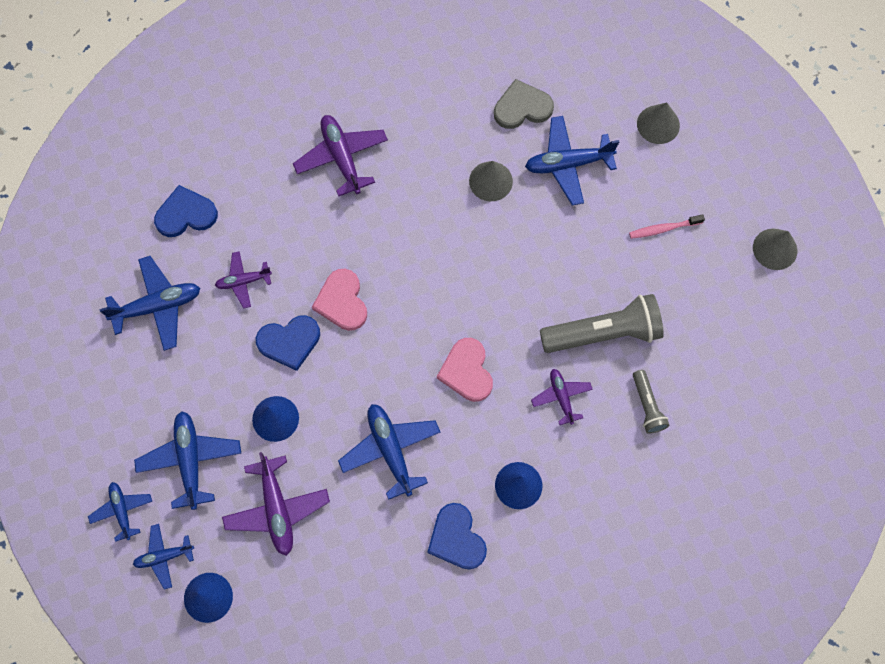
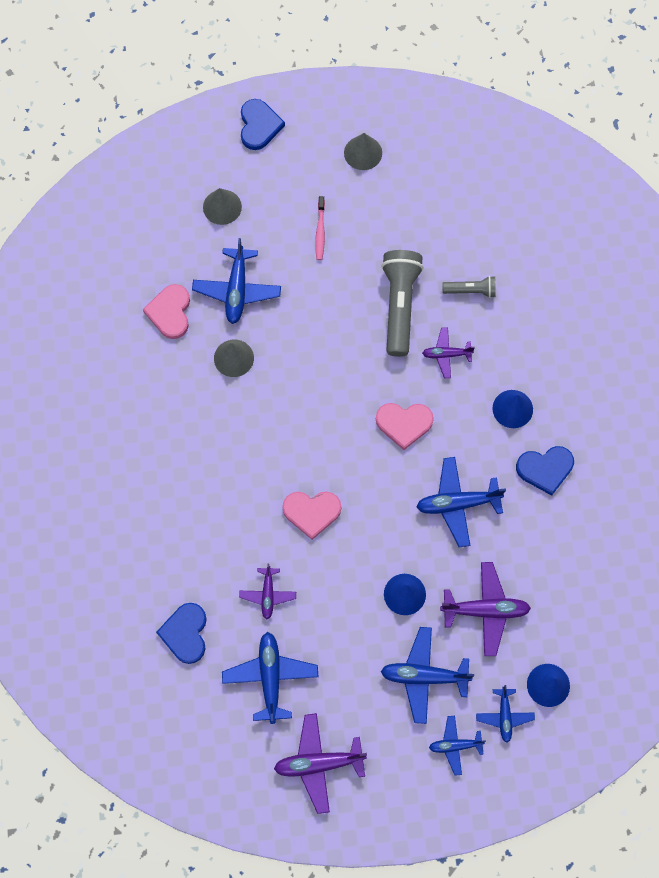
camera: 75 degrees left, 0 degrees up
(289, 342) = (337, 566): blue heart -> blue heart (259, 126)
(342, 158) = (171, 480): purple plane -> purple plane (319, 763)
(522, 107) = (170, 312): grey heart -> pink heart

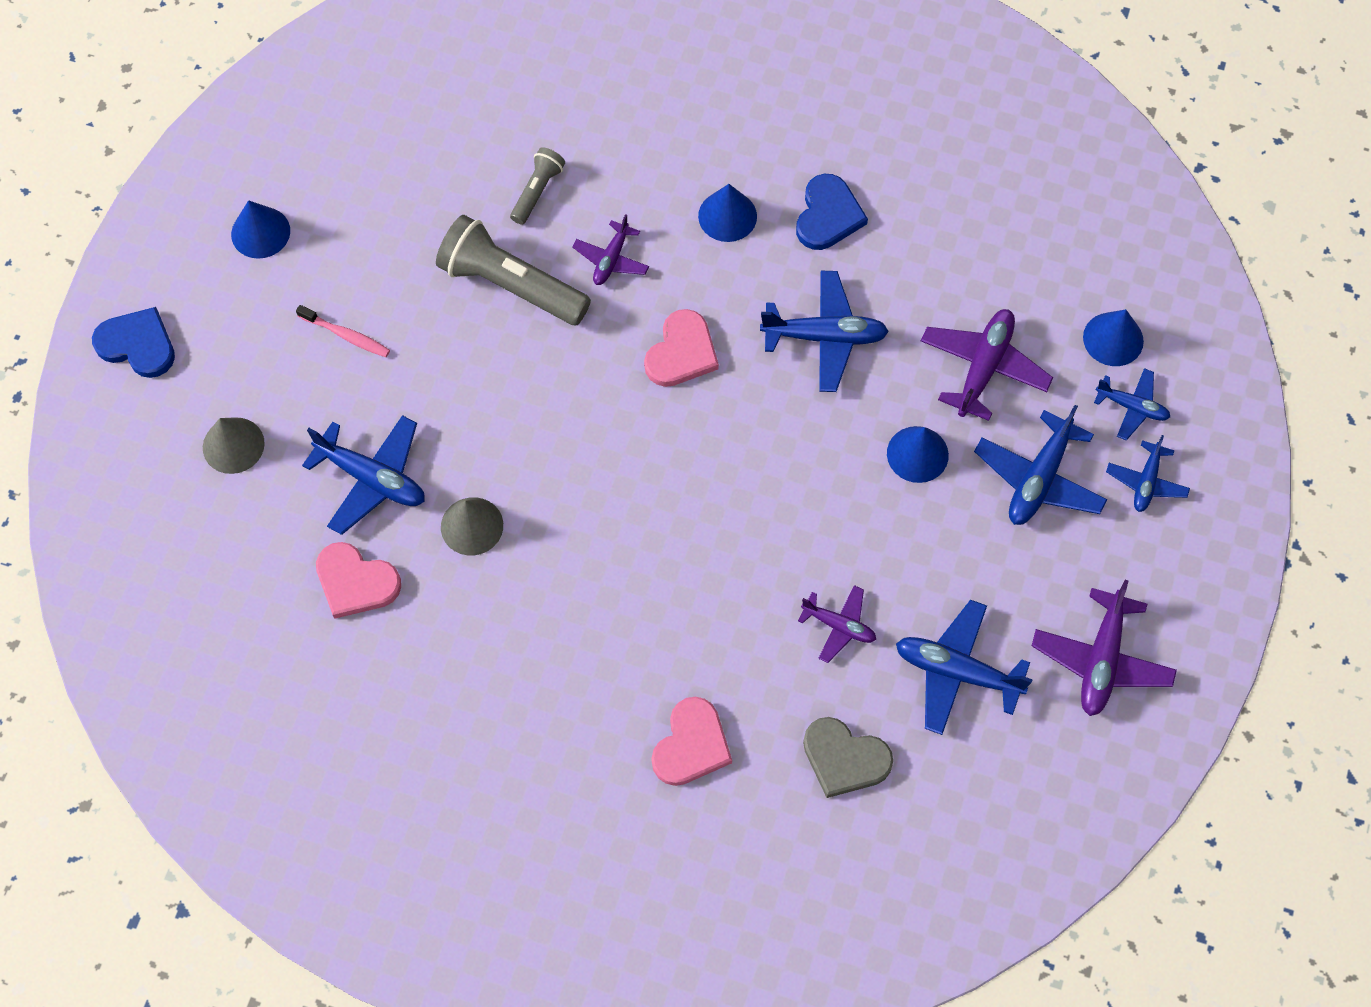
camera: 65 degrees left, 5 degrees down
(185, 633) = (844, 758): blue heart -> grey heart
(312, 512) = (749, 520): pink heart -> pink heart (691, 745)
(363, 153) = (260, 232): grey cone -> blue cone
(457, 504) = (824, 337): blue plane -> blue plane turned 105 degrees counterclockwise

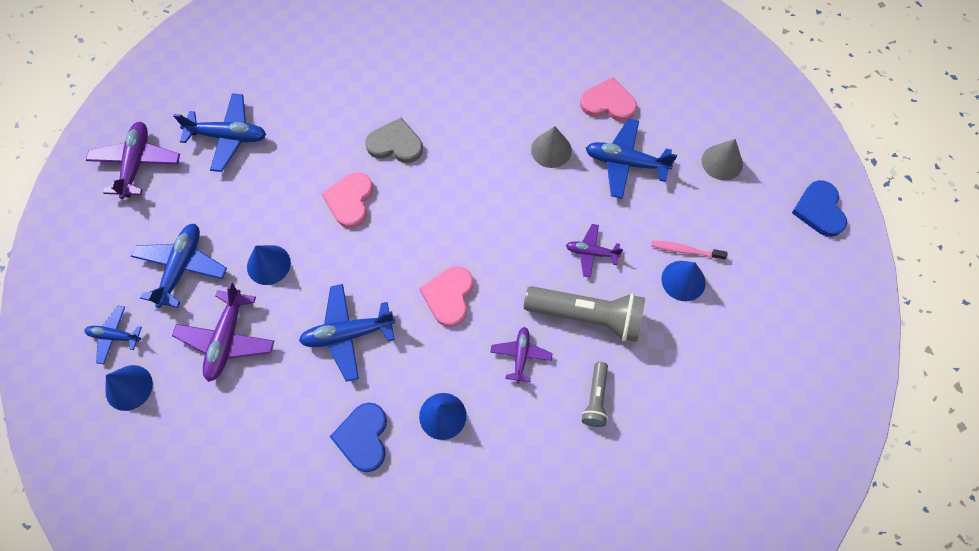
camera: 165 degrees right, 0 degrees up
(137, 344) = (819, 210): blue heart -> blue heart turned 75 degrees clockwise
(260, 232) = (783, 311): blue cone -> blue cone (683, 280)
(691, 745) = (381, 64): pink heart -> pink heart (350, 201)
(839, 626) = (305, 145): purple plane -> purple plane (591, 253)
(844, 758) = (290, 77): grey heart -> grey heart (395, 144)
(1146, 482) = (105, 284): blue plane -> none

